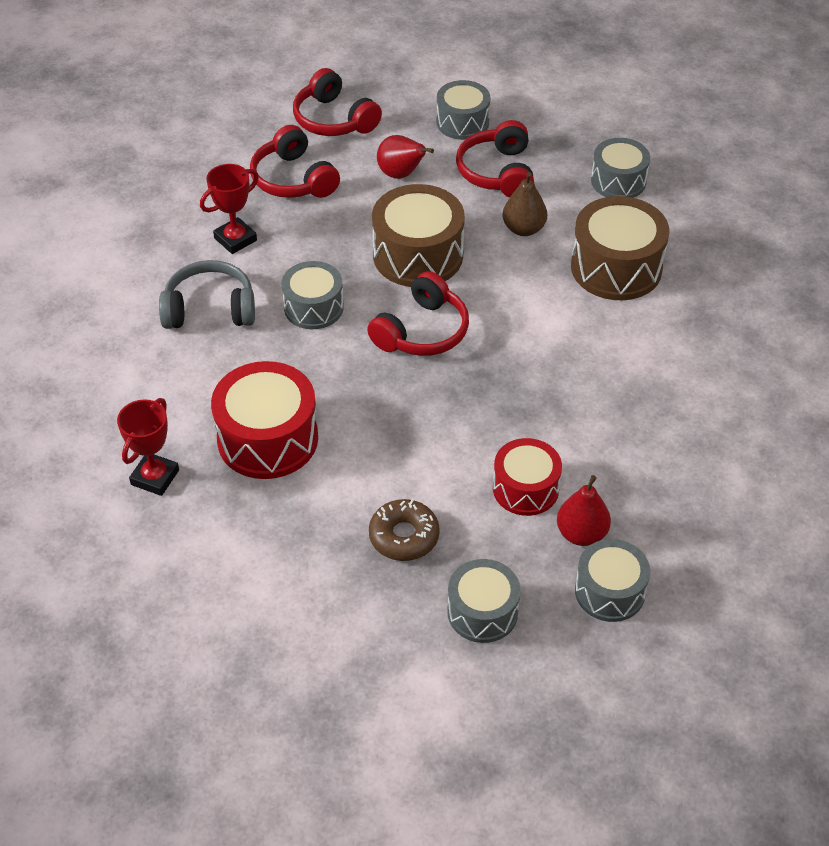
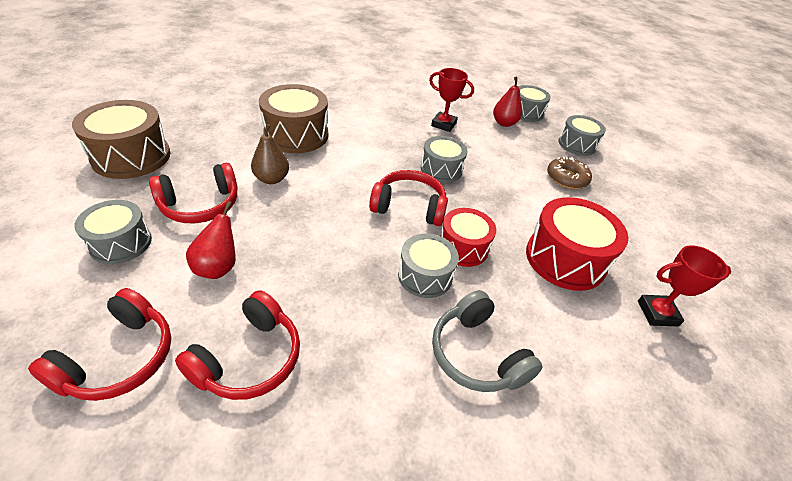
camera: 120 degrees left, 5 degrees down
(235, 239) = (371, 375): red trophy -> red trophy (443, 124)
(418, 255) = (328, 228): brown drum -> brown drum (131, 156)
(525, 488) = (495, 143): red drum -> red drum (463, 247)
(618, 181) = (198, 144): grey drum -> grey drum (441, 169)

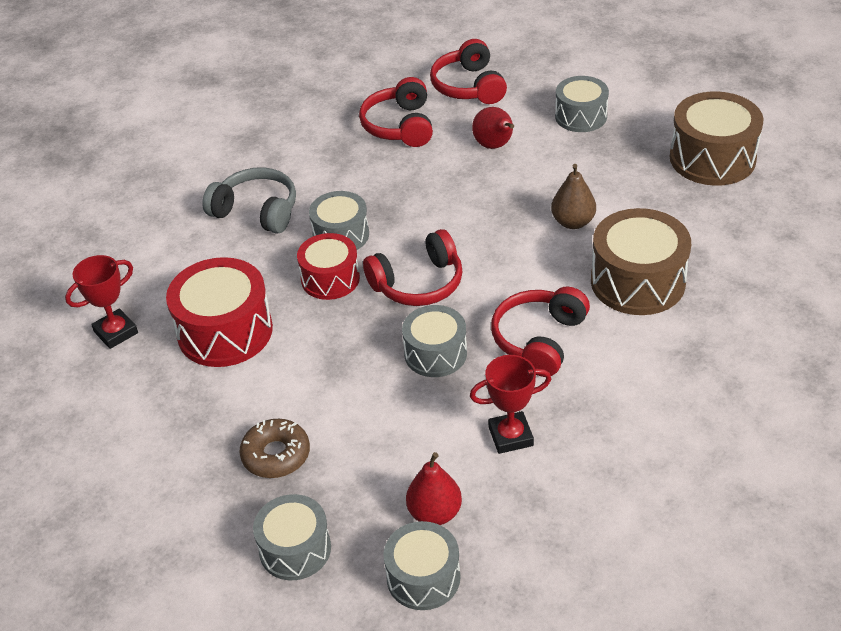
camera: 150 degrees right, 0 degrees up
(200, 205) = (583, 167): red headphones -> red headphones (539, 340)

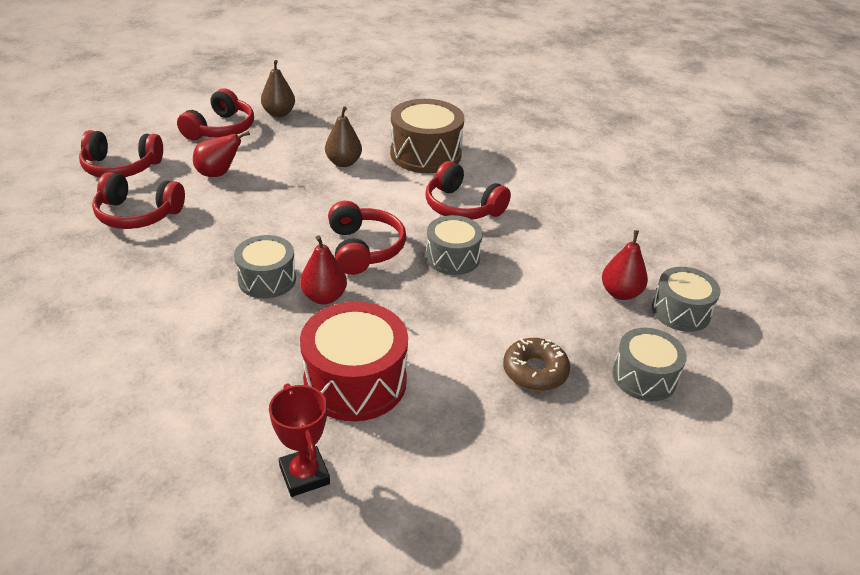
camera: 80 degrees left, 5 degrees down
(257, 211) = (183, 329): grey headphones -> none
(330, 279) = (324, 297): red drum -> red pear
(510, 436) = (554, 241): red trophy -> none
(581, 116) = (221, 129): grey drum -> red headphones
(645, 143) = (279, 113): none -> brown pear
(712, 158) = (319, 96): brown drum -> none

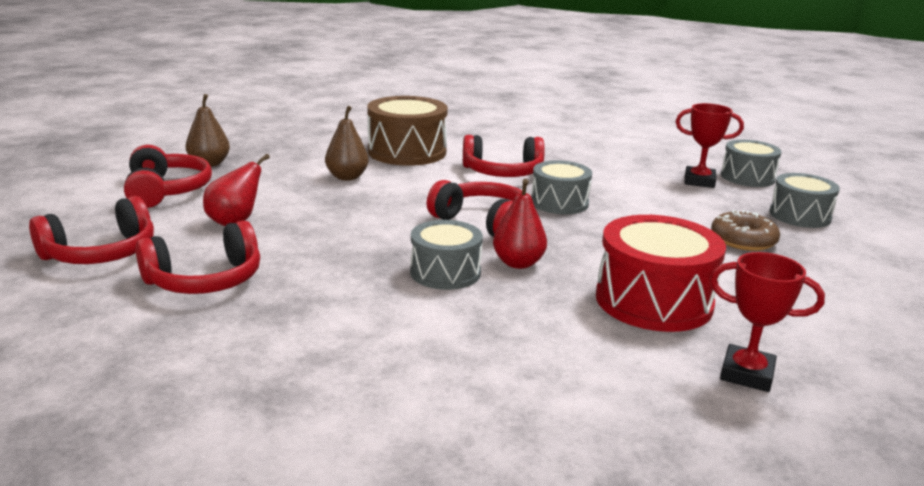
camera: 40 degrees left, 15 degrees down
(620, 293) = (699, 181): red pear -> red trophy

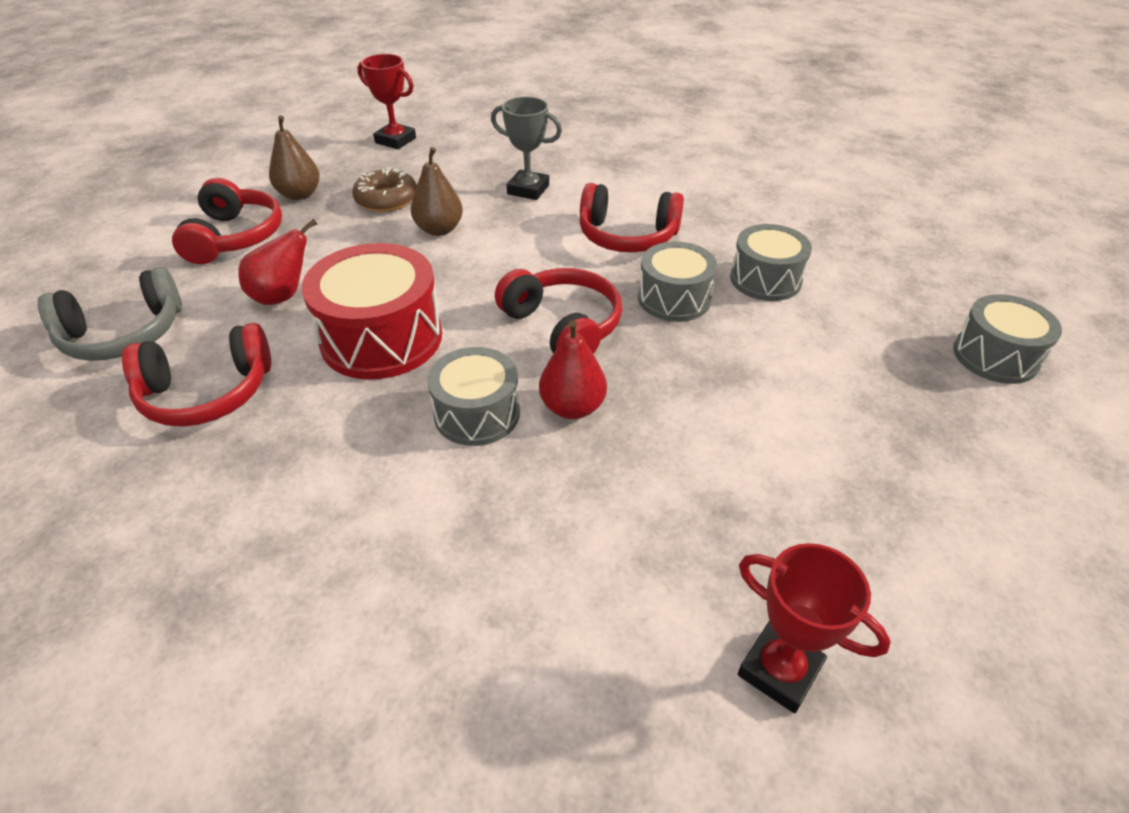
camera: 15 degrees right, 20 degrees up
(101, 253) = (124, 334): red headphones -> grey headphones
(407, 152) = (528, 189): brown drum -> grey trophy
(653, 301) = (715, 503): red drum -> red drum (381, 338)
(699, 181) = (879, 274): red trophy -> red trophy (395, 140)
(743, 240) = (891, 397): brown donut -> brown donut (386, 199)
(747, 177) = (951, 271): grey drum -> grey drum (765, 279)

